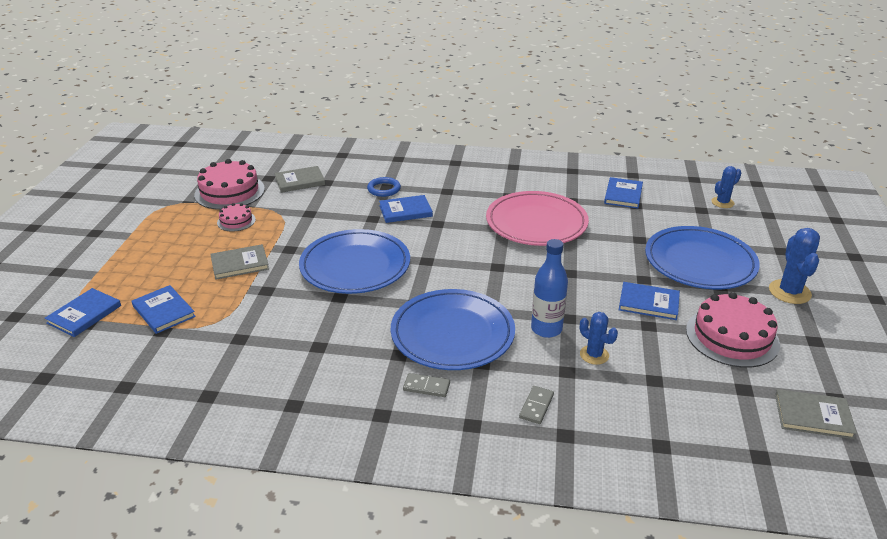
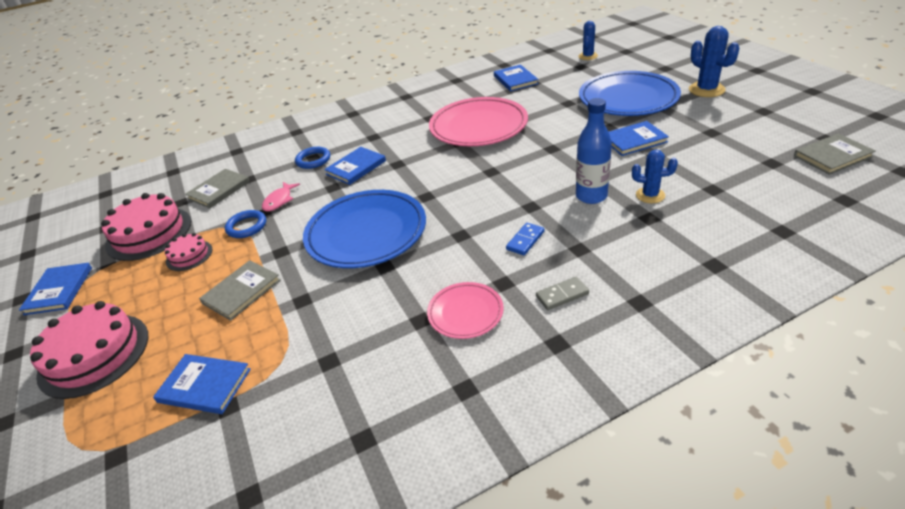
camera: 30 degrees left, 5 degrees up
(84, 314) = (98, 449): blue book -> blue book (59, 290)
(288, 219) = (247, 226): none -> blue ring
(328, 210) = (279, 201): none -> pink fish
(351, 359) = (465, 313): none -> pink plate
(452, 334) = (525, 240): blue plate -> blue domino
(536, 406) = (665, 257): grey domino -> none
(732, 337) = (716, 134): pink cake -> pink cake (94, 354)

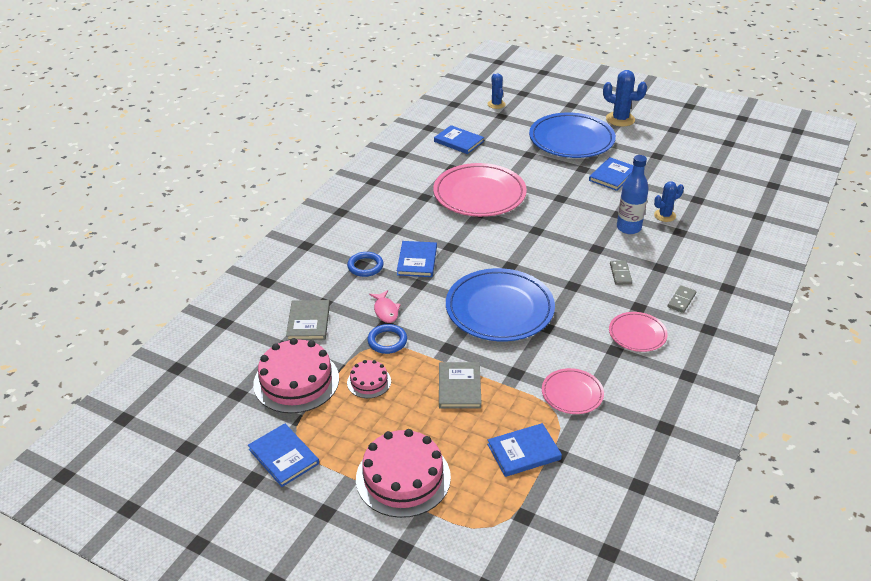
camera: 40 degrees left, 0 degrees up
(322, 347) = (572, 394): none -> pink plate
(525, 240) = (620, 274): blue domino -> grey domino
(832, 156) = (742, 156): grey book -> none

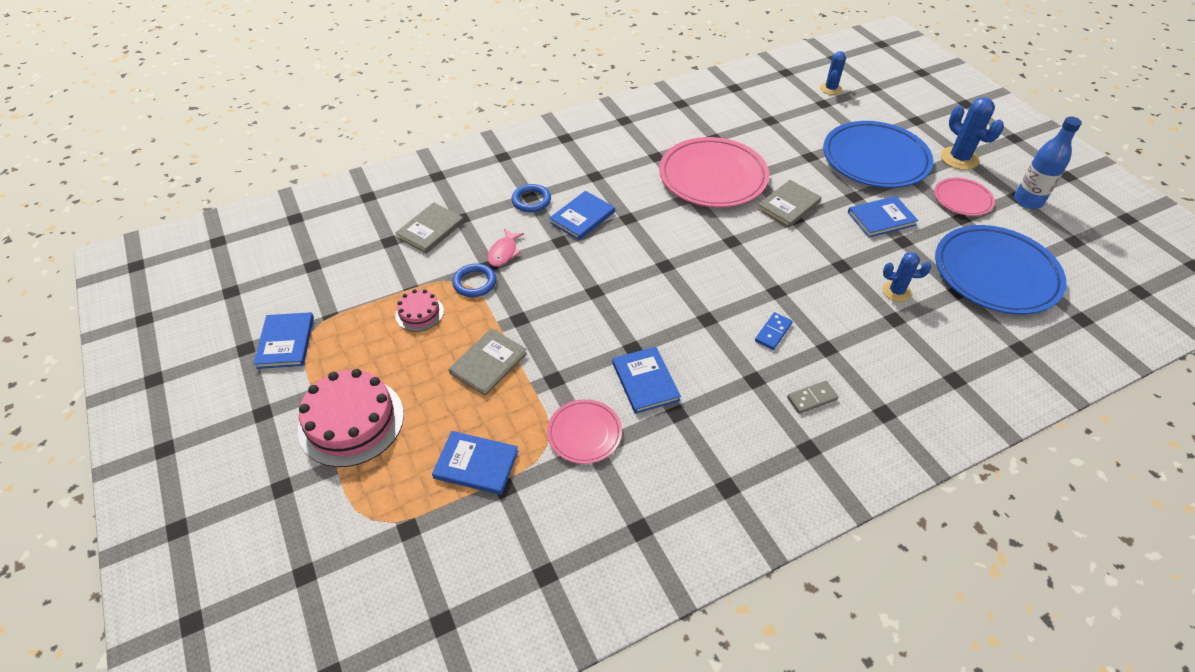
camera: 35 degrees right, 10 degrees up
(296, 381) = (365, 279): pink cake -> none
(458, 141) = (749, 113): blue book -> blue book (645, 381)
(499, 309) = (607, 305): blue plate -> blue plate (995, 274)
(548, 192) = (788, 205): none -> grey book
(620, 274) = (773, 332): grey domino -> blue domino
(628, 228) = (837, 286): blue bottle -> blue bottle (1028, 201)
(637, 334) = (720, 409): pink plate -> pink plate (962, 199)

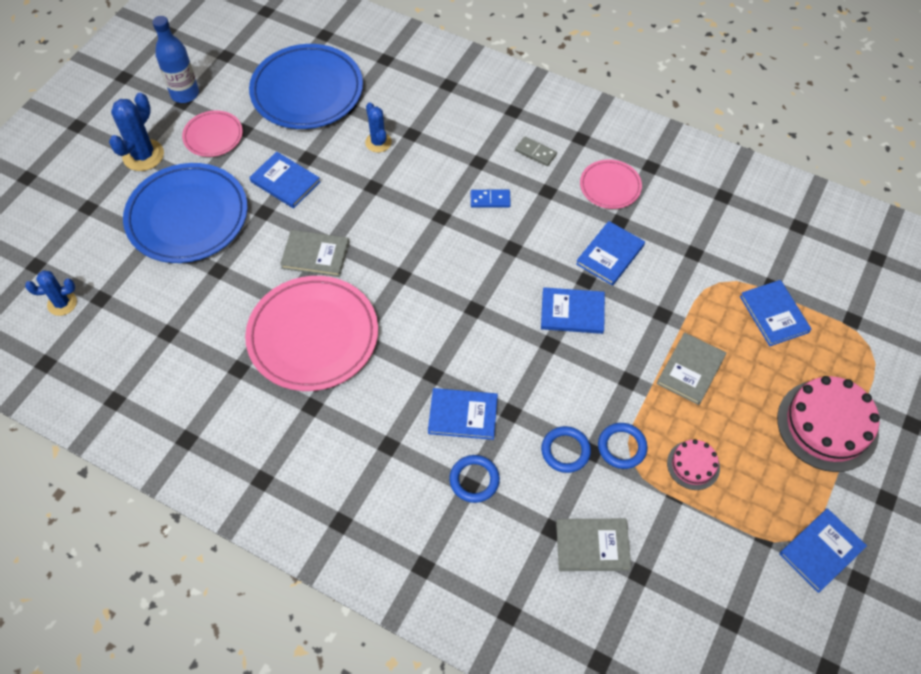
camera: 125 degrees left, 10 degrees up
(488, 363) = (690, 370): grey book -> grey book turned 60 degrees counterclockwise
(504, 252) = (565, 451): pink fish -> blue ring
(584, 433) = (688, 266): pink plate -> pink plate (610, 186)
(610, 321) = (572, 312): none -> blue book

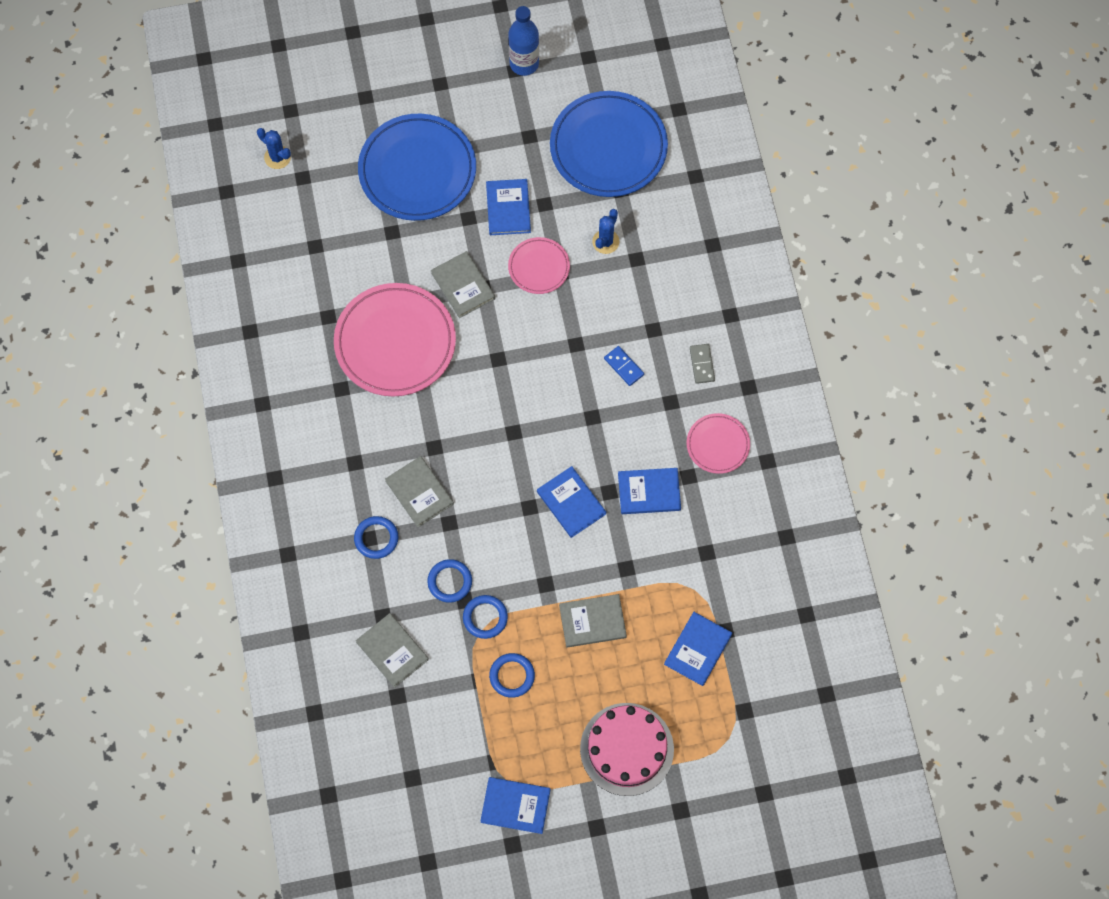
camera: 50 degrees right, 10 degrees up
(143, 155) = (442, 90): blue cactus -> none
(213, 136) = (503, 121): pink plate -> pink plate (539, 267)
(463, 415) = (419, 492): blue book -> grey book
(693, 465) = (512, 676): pink cake -> blue ring

